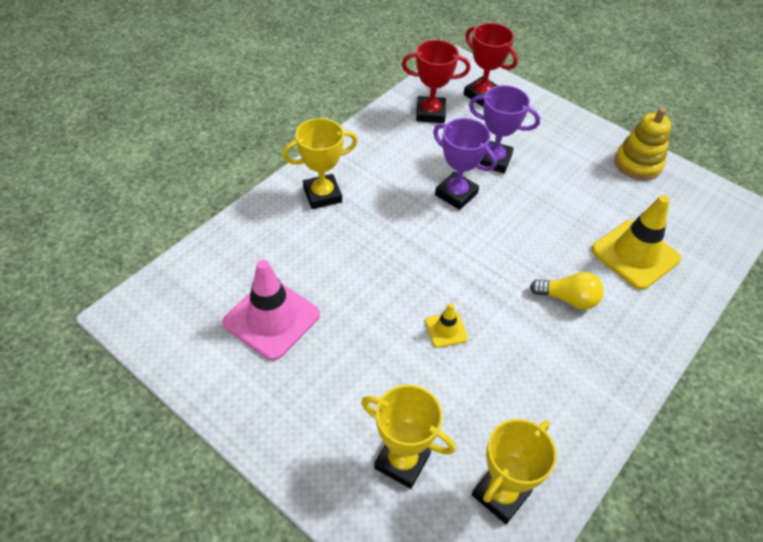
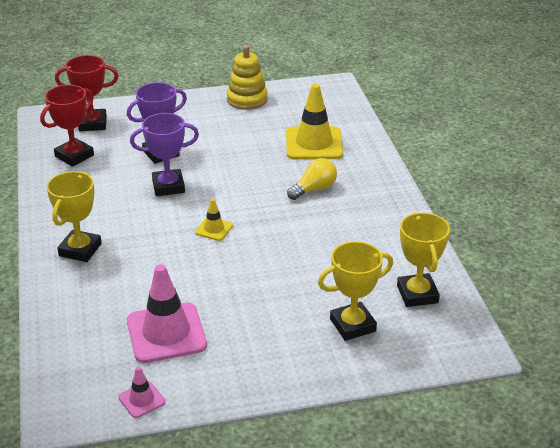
camera: 50 degrees left, 15 degrees down
(180, 356) = (142, 399): none -> pink traffic cone
(446, 330) = (276, 253): yellow traffic cone -> yellow traffic cone (214, 229)

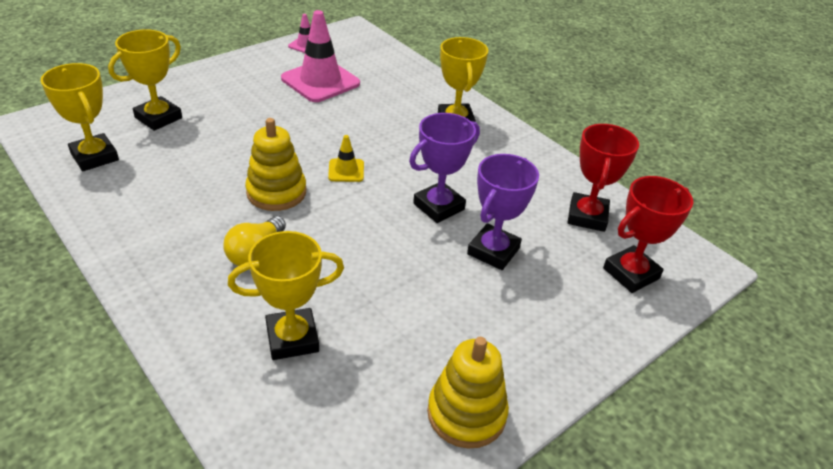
camera: 150 degrees right, 5 degrees up
(279, 225) = (276, 192): none -> yellow stacking toy
(314, 144) = (292, 338): yellow traffic cone -> yellow trophy

